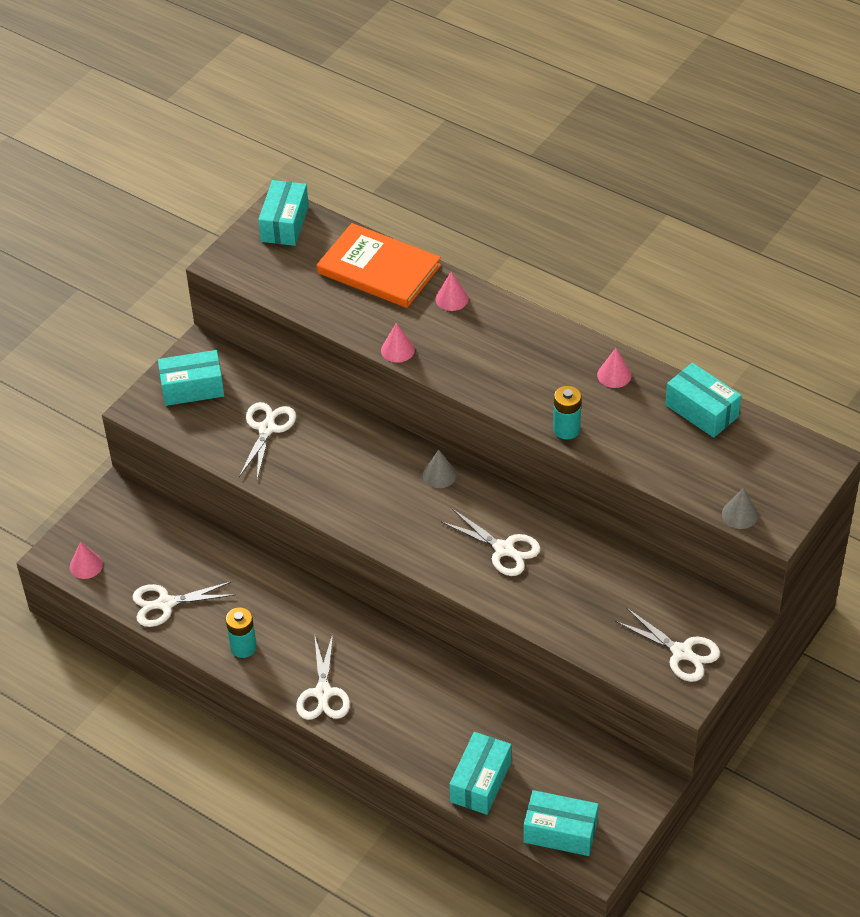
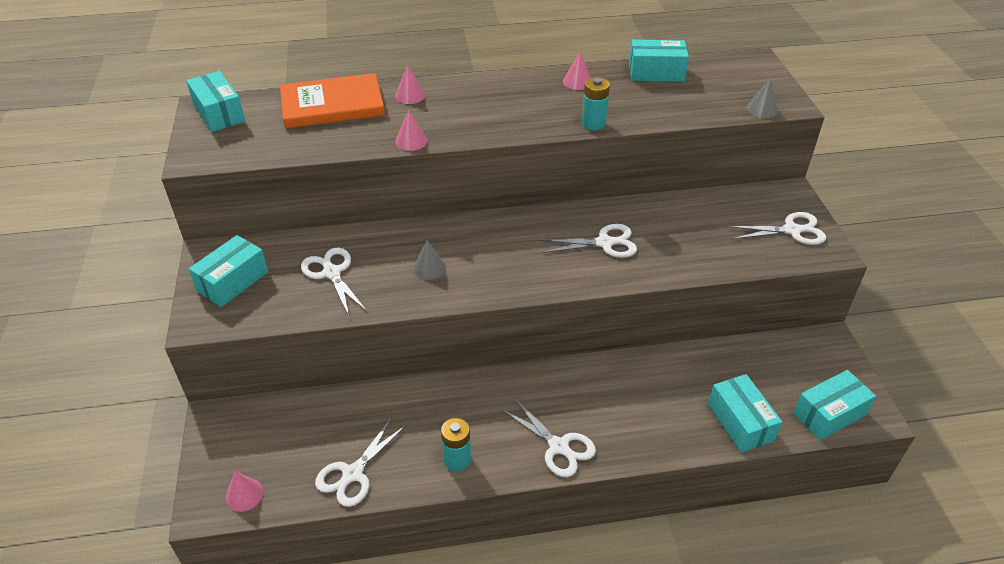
camera: 45 degrees left, 5 degrees down
(439, 475) = (500, 226): grey cone -> grey cone (429, 268)

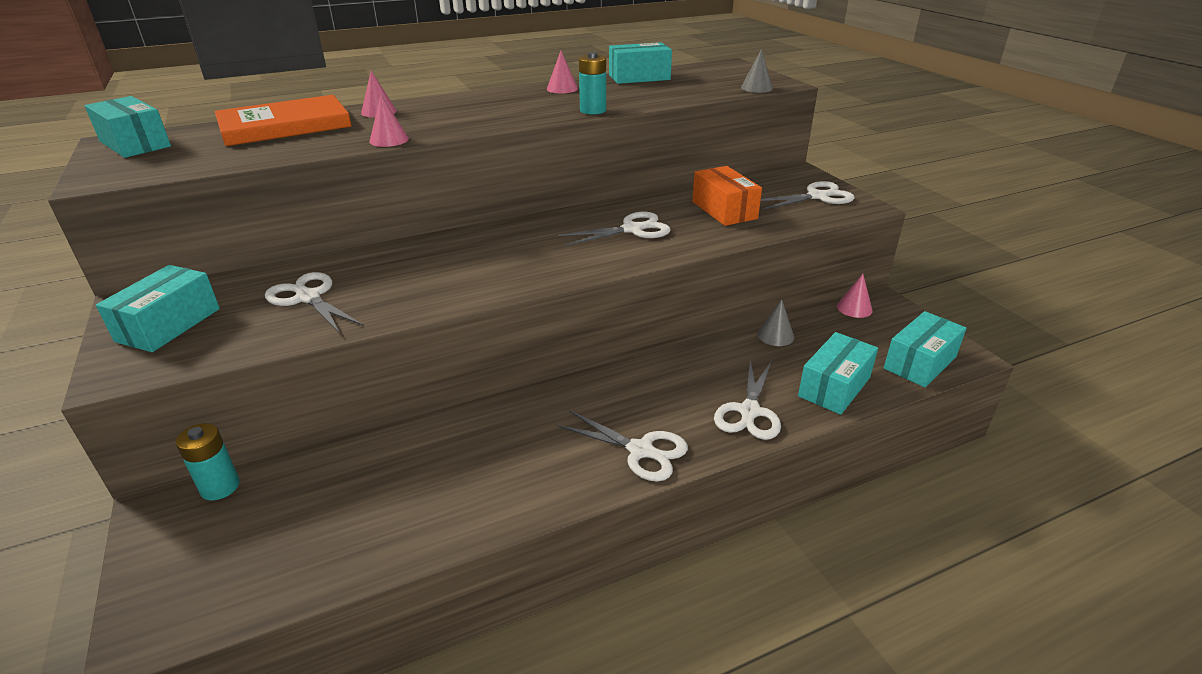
camera: 15 degrees left, 10 degrees down
(244, 495) = (209, 600): pink cone -> pink cone (854, 308)
(353, 474) = (375, 537): white scissors -> white scissors (749, 411)
(429, 268) = (435, 276): grey cone -> grey cone (775, 335)
(457, 459) = (516, 491): turquoise battery -> turquoise battery (220, 487)
(695, 233) = (724, 210): none -> orange box
(740, 422) = (834, 387): turquoise box -> turquoise box turned 75 degrees clockwise

